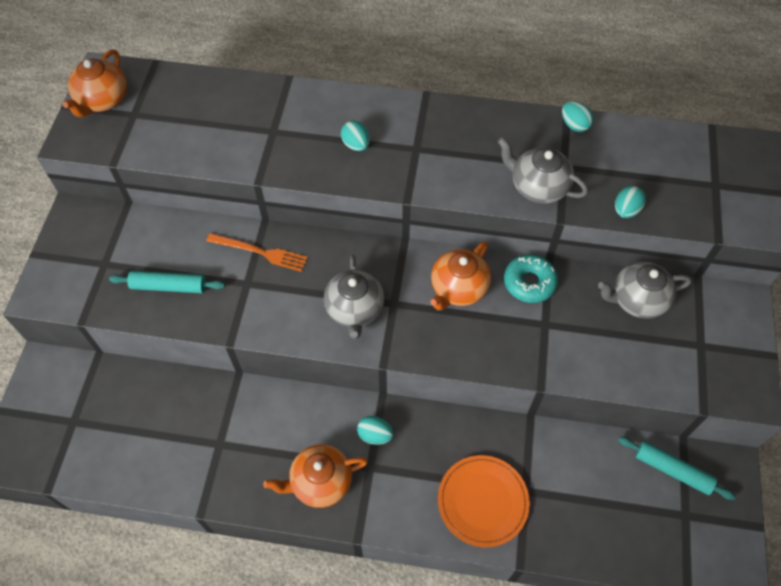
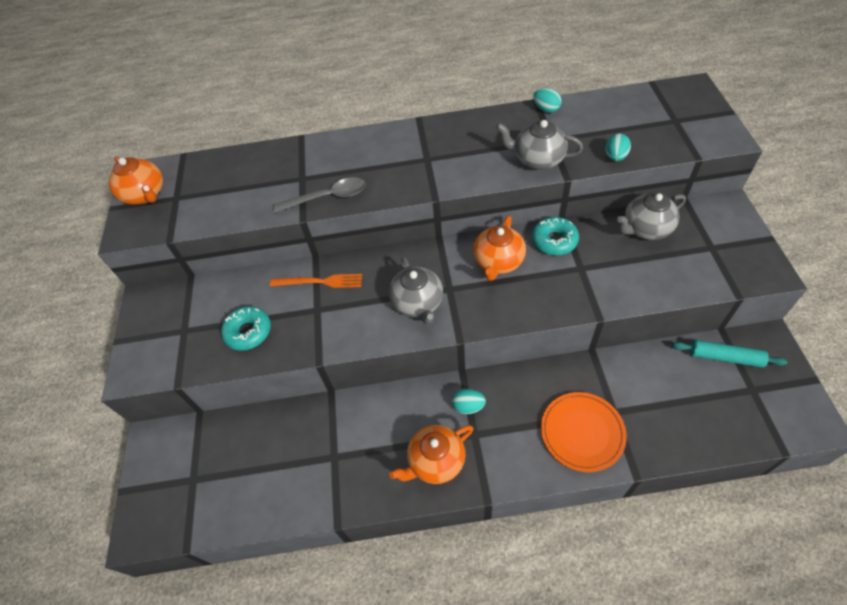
camera: 10 degrees left, 5 degrees down
(103, 100) = (145, 195): orange teapot -> orange teapot turned 45 degrees counterclockwise
(169, 286) = (248, 332): turquoise rolling pin -> turquoise donut
(293, 163) = (327, 197): none -> grey spoon
(356, 145) = (375, 169): turquoise egg -> none

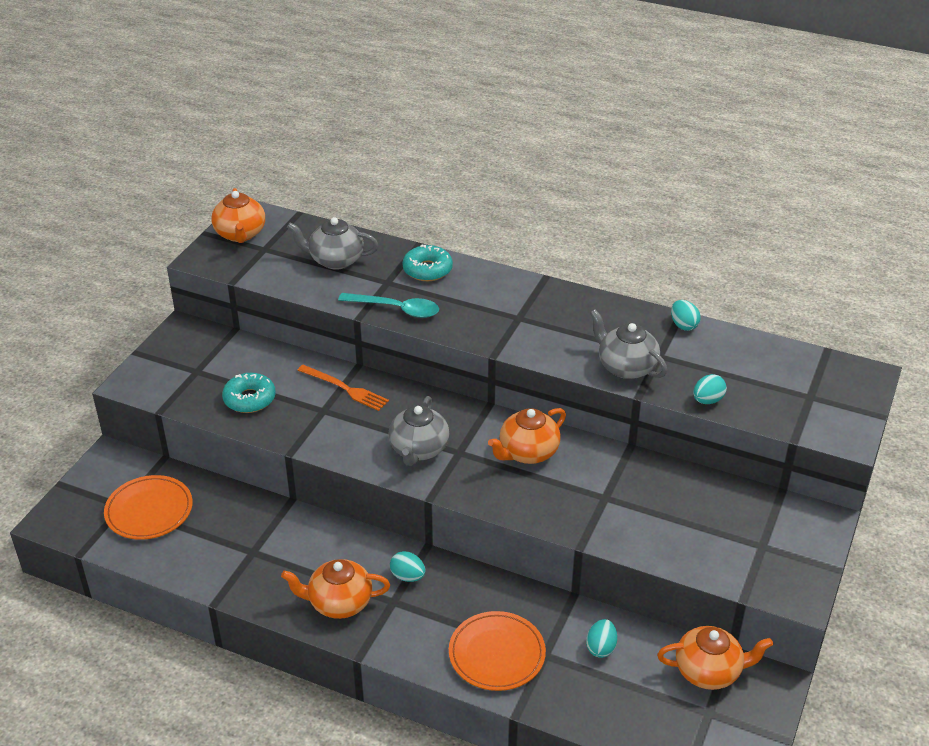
camera: 25 degrees right, 15 degrees down
(220, 470) = (149, 510): none -> orange plate
(327, 197) = (396, 309): grey spoon -> turquoise spoon
(554, 241) = (602, 461): turquoise donut -> turquoise donut (427, 270)
(644, 382) = (601, 648): none -> turquoise egg
(645, 229) = (709, 496): grey teapot -> grey teapot (335, 260)
(725, 357) = (709, 671): turquoise rolling pin -> orange teapot

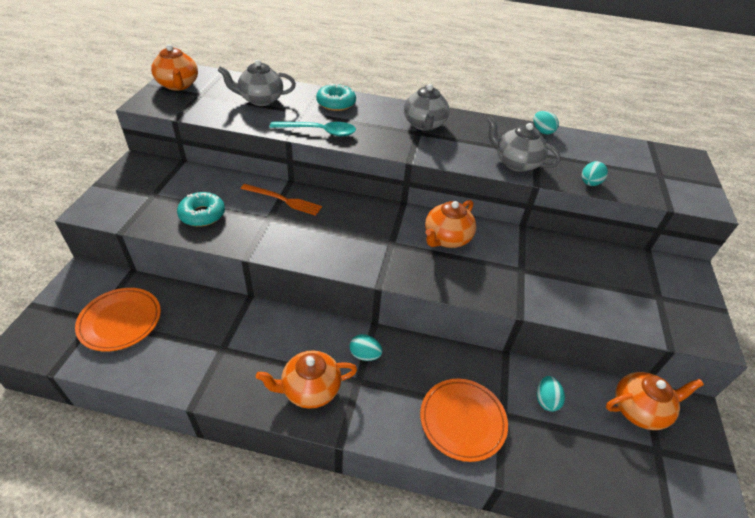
camera: 15 degrees left, 5 degrees up
(419, 450) = (357, 244): grey teapot -> grey teapot (424, 124)

